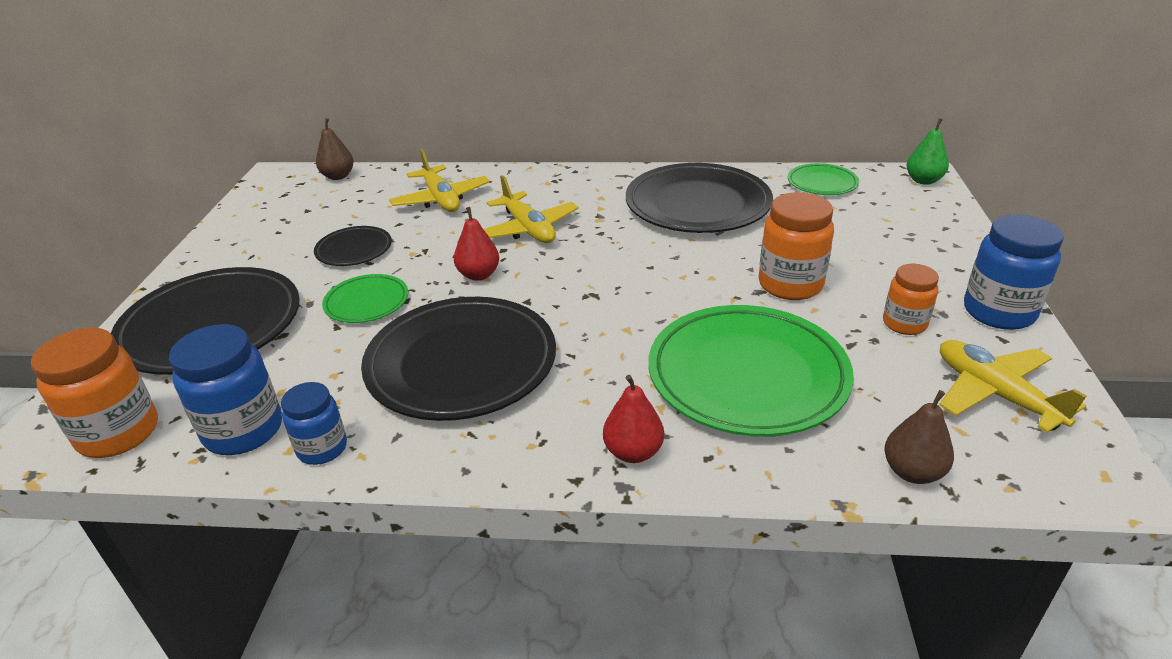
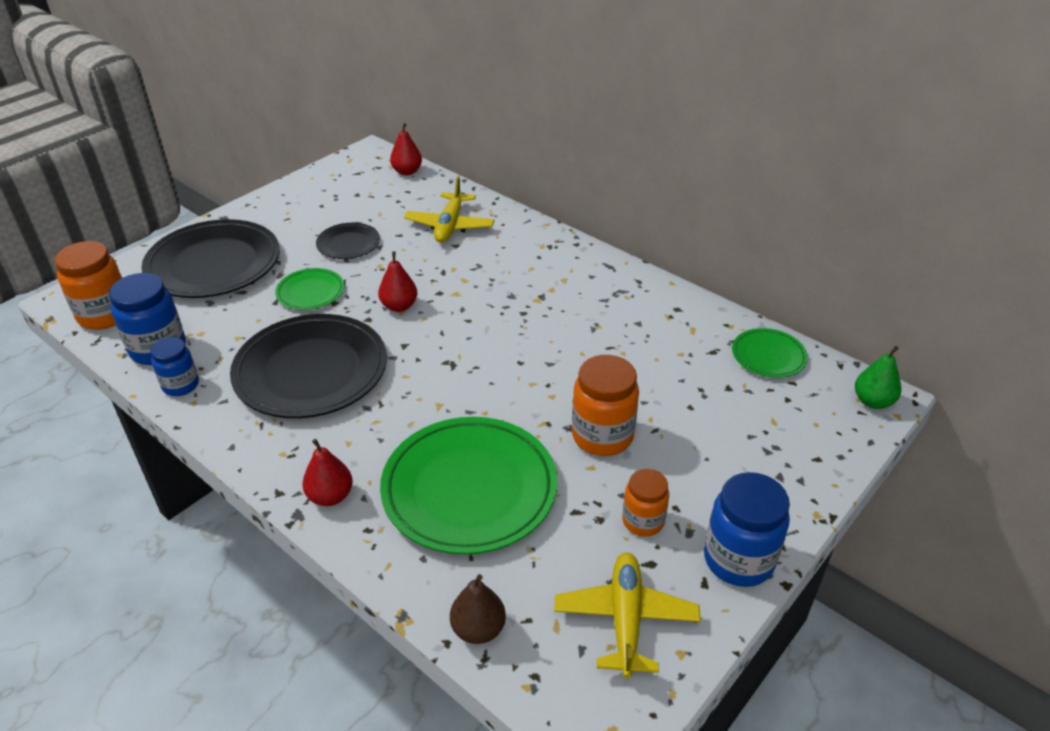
camera: 35 degrees right, 5 degrees up
(338, 176) = (407, 172): brown pear -> red pear
(528, 229) = (477, 283): yellow plane -> none
(697, 205) = (630, 324): black plate -> none

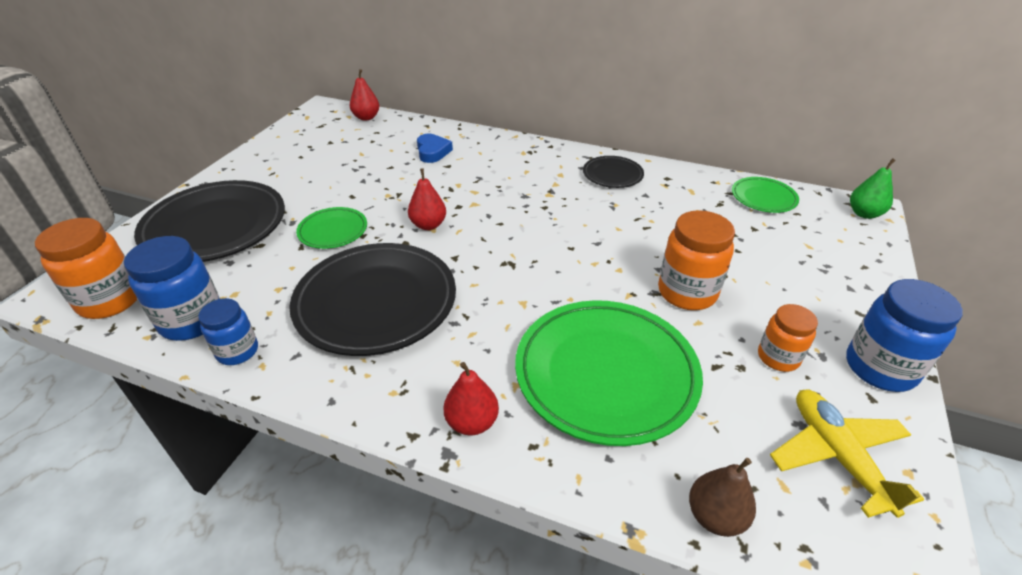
camera: 20 degrees left, 0 degrees up
(348, 244) = (346, 183): black plate -> black plate (612, 175)
(450, 226) = (432, 152): yellow plane -> blue heart

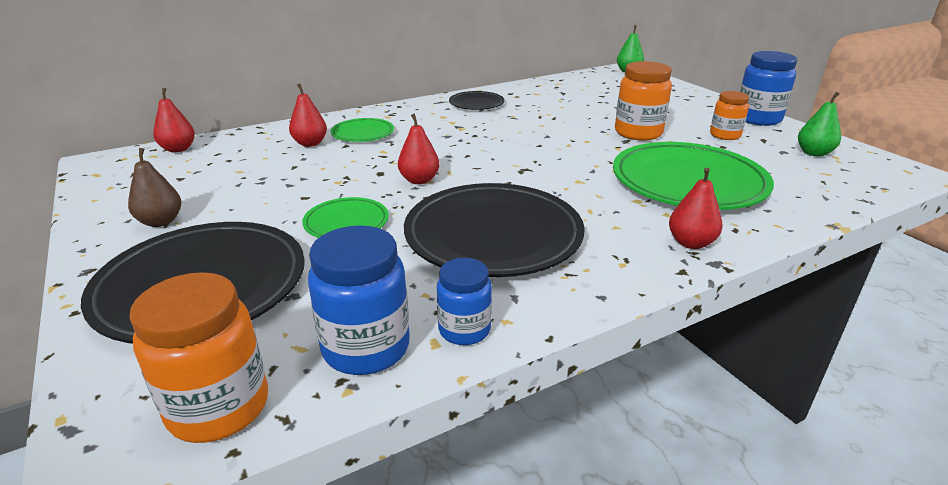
camera: 50 degrees left, 10 degrees down
(432, 152) = (310, 143): blue heart -> red pear
(715, 516) = (838, 198): brown pear -> brown pear (161, 222)
(763, 198) = (576, 82): green plate -> green plate (363, 133)
(837, 455) = (814, 153): yellow plane -> green pear

